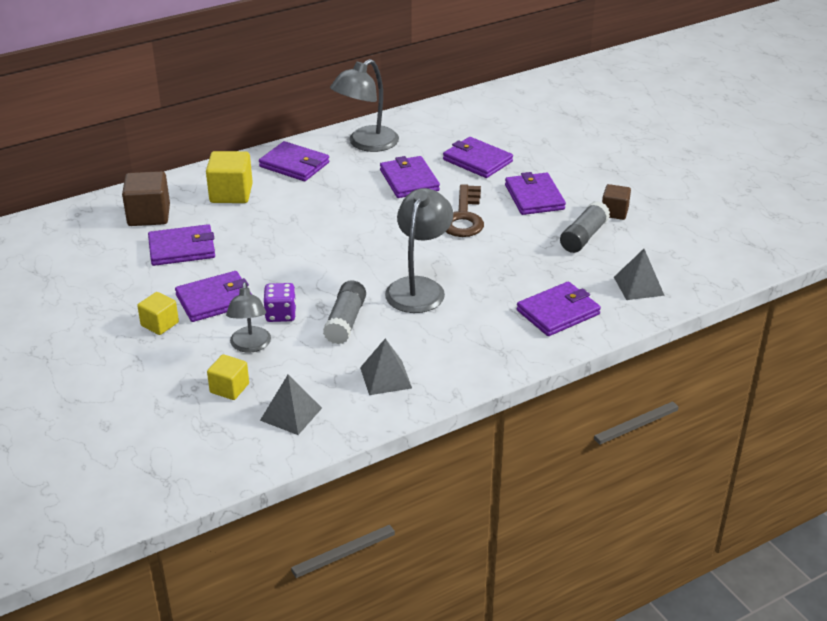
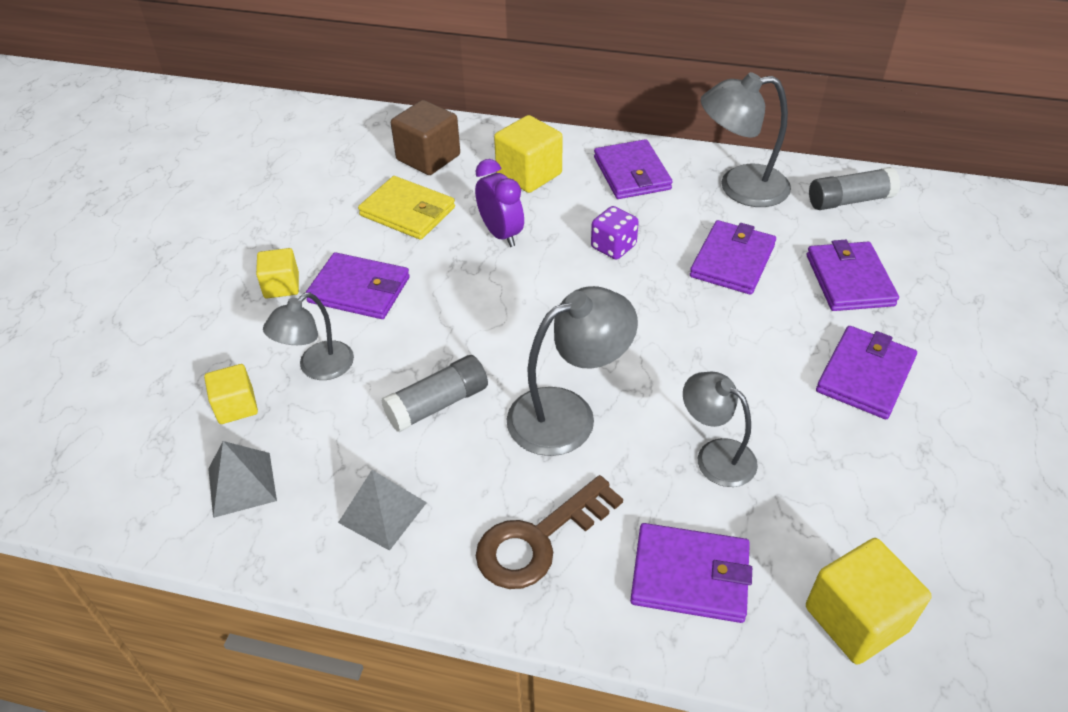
camera: 45 degrees right, 10 degrees up
(182, 249) = (407, 212): purple wallet -> yellow wallet
(260, 231) = (501, 234): none -> purple clock
(281, 314) = (391, 349): purple dice -> purple dice (613, 247)
(464, 217) = (738, 349): brown key -> brown key (538, 540)
(510, 264) = (715, 455): none -> grey lamp
(583, 237) = (865, 480): grey glue stick -> grey glue stick (849, 200)
(614, 212) = (958, 470): brown cube -> none
(638, 286) = (856, 618): grey pyramid -> yellow cube

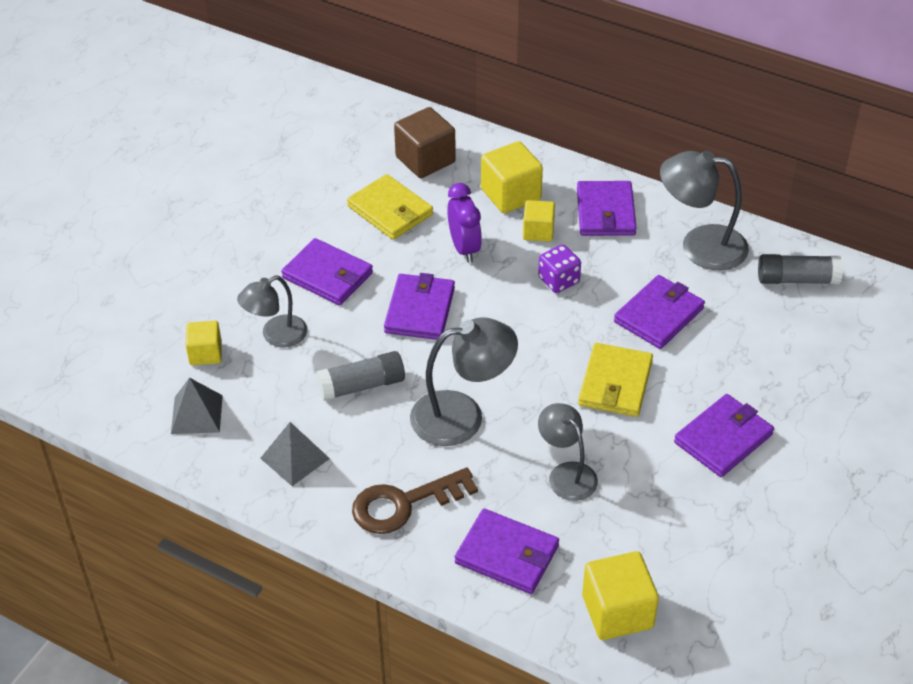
camera: 15 degrees right, 0 degrees up
(281, 286) = (265, 258): yellow cube -> yellow cube (538, 231)
(721, 340) = (615, 383): none -> yellow wallet
(849, 280) = (755, 354): purple wallet -> purple wallet (420, 310)

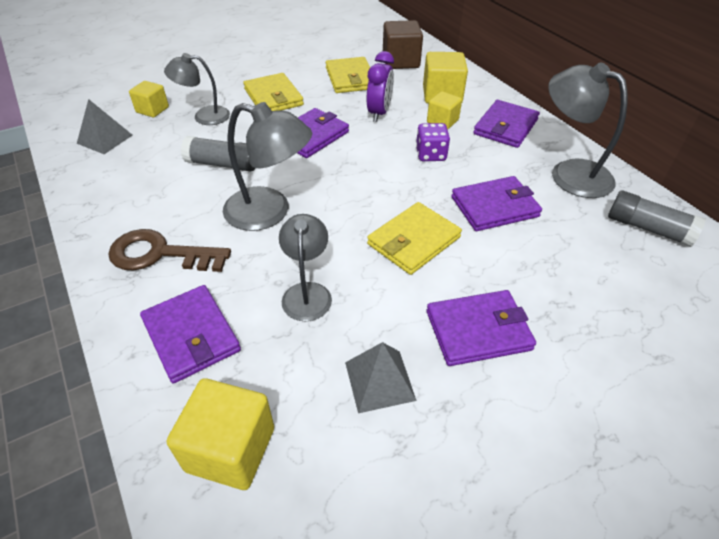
camera: 30 degrees right, 0 degrees up
(295, 458) = (127, 189): grey pyramid -> grey pyramid (379, 380)
(327, 275) = (273, 97): purple wallet -> yellow wallet

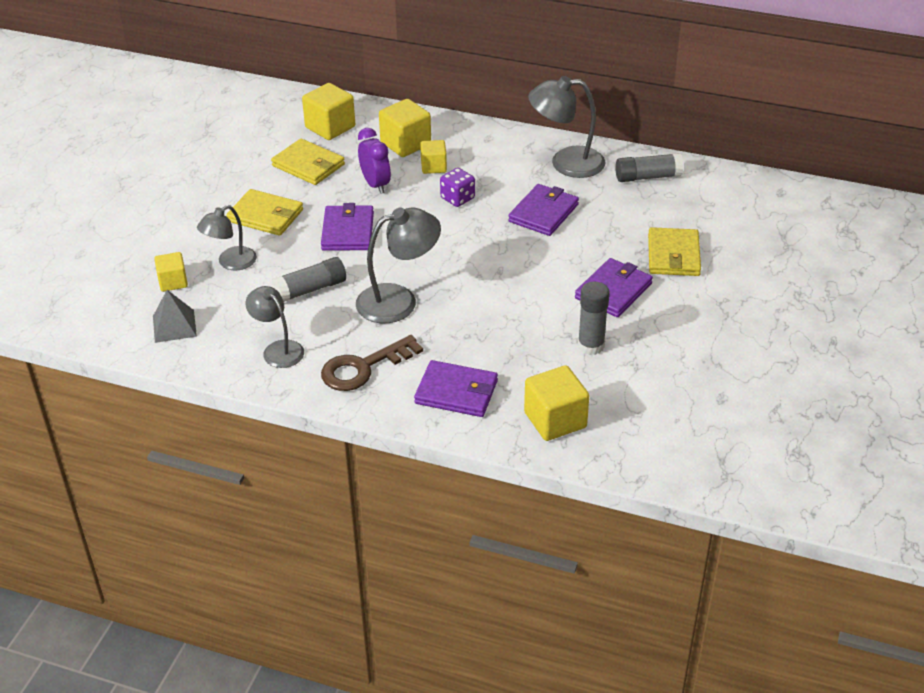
camera: 40 degrees left, 5 degrees down
(307, 292) = (493, 330): grey lamp -> grey lamp (278, 349)
(379, 380) = (591, 346): grey pyramid -> grey glue stick
(401, 61) = (330, 127): brown cube -> yellow cube
(413, 241) = (518, 263): yellow wallet -> yellow wallet (673, 255)
(505, 127) = (485, 148): purple wallet -> none

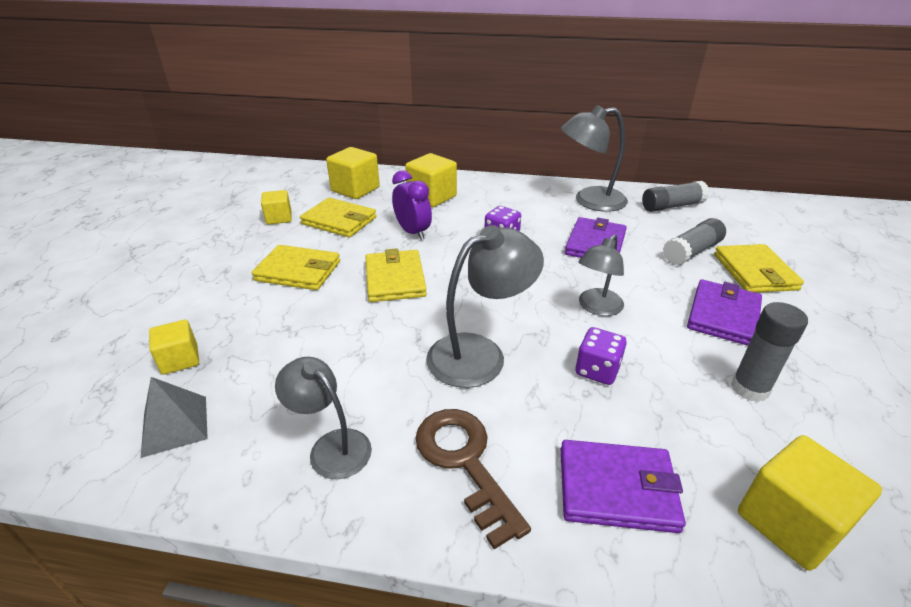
camera: 10 degrees left, 5 degrees down
(231, 263) = (258, 327): grey lamp -> grey lamp (597, 308)
(310, 289) = (364, 351): grey glue stick -> grey glue stick (691, 252)
(348, 231) = (395, 279): purple wallet -> yellow wallet
(363, 367) = (464, 462): brown key -> brown key turned 105 degrees clockwise
(433, 167) = (466, 213): yellow cube -> yellow cube (279, 218)
(483, 321) = (597, 370): none -> purple dice

